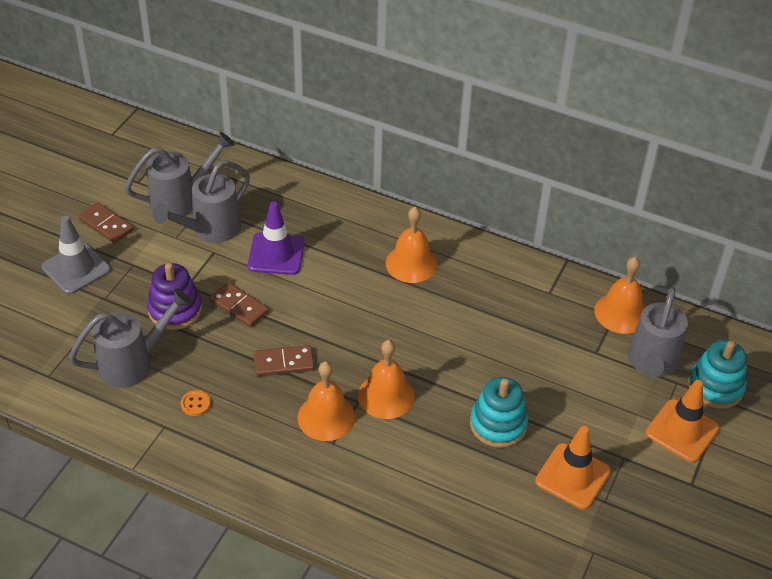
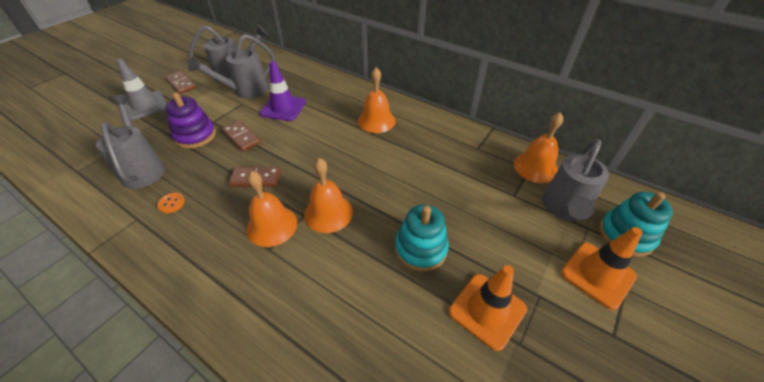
camera: 10 degrees right, 0 degrees up
(133, 363) = (143, 168): grey watering can -> grey watering can turned 90 degrees counterclockwise

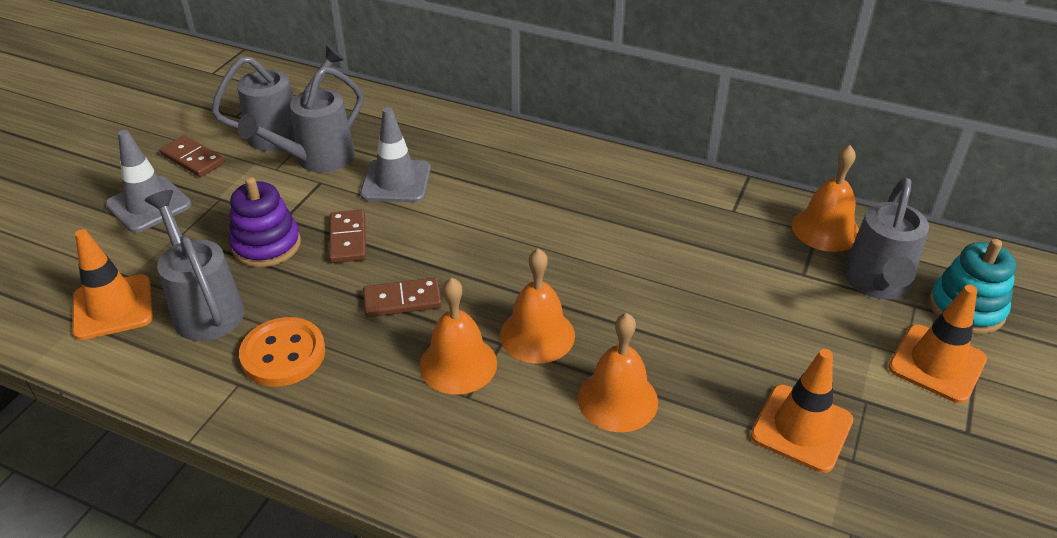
camera: 10 degrees left, 5 degrees down
(94, 161) = (113, 307): none -> orange traffic cone
(171, 203) = (283, 354): orange button -> orange button, size x2.10
(241, 137) = (348, 239): brown domino -> brown domino turned 45 degrees clockwise
(283, 108) = (396, 181): purple traffic cone -> grey traffic cone
(376, 121) = (560, 186): orange bell -> orange bell (617, 399)
(420, 248) = (689, 365): turquoise stacking toy -> none

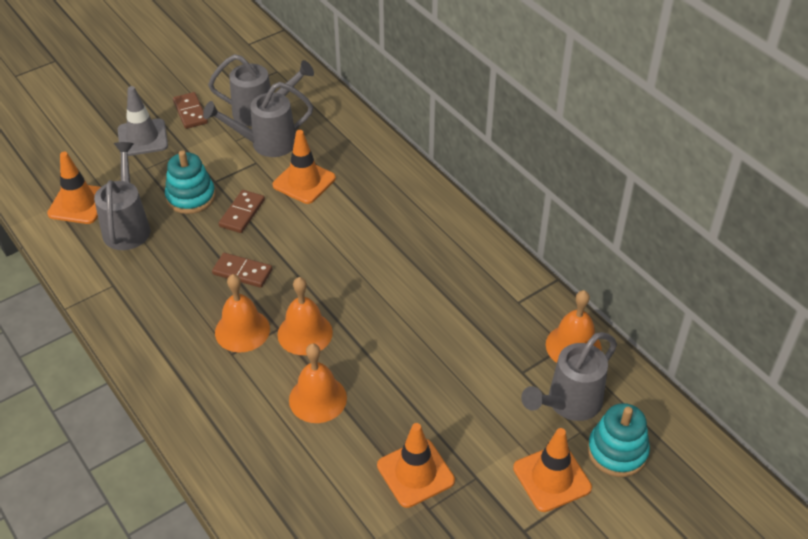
camera: 30 degrees right, 5 degrees up
(266, 245) = (191, 197): purple stacking toy -> turquoise stacking toy
(283, 354) = (149, 277): orange button -> none
(396, 181) = (304, 182): grey traffic cone -> orange traffic cone

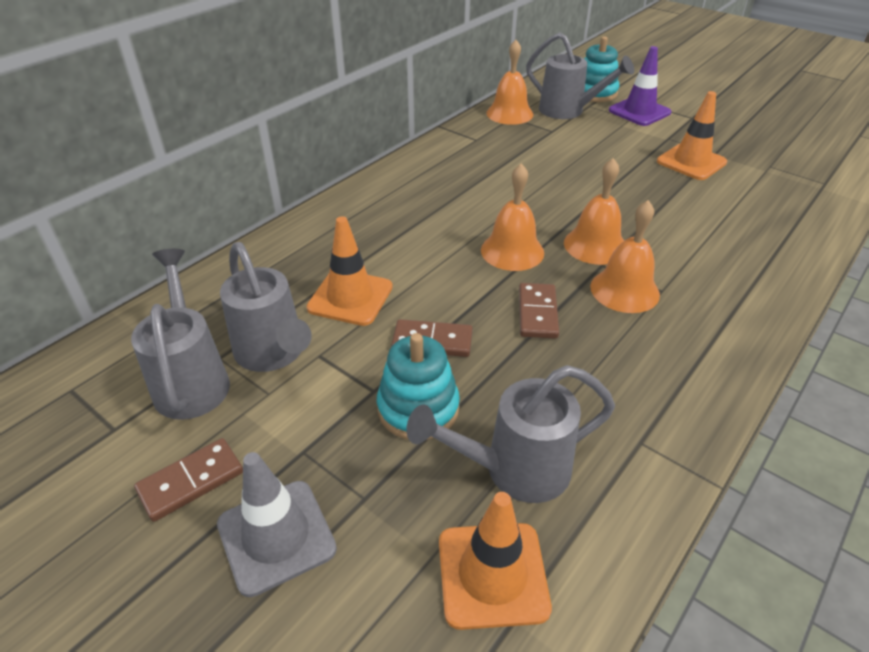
camera: 105 degrees left, 5 degrees down
(317, 399) = (666, 221): orange bell -> orange bell (512, 251)
(552, 478) = (639, 112): orange traffic cone -> purple traffic cone

